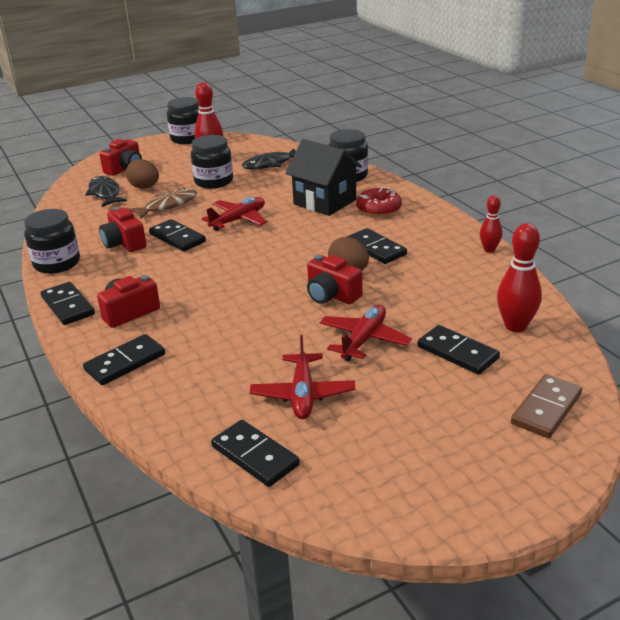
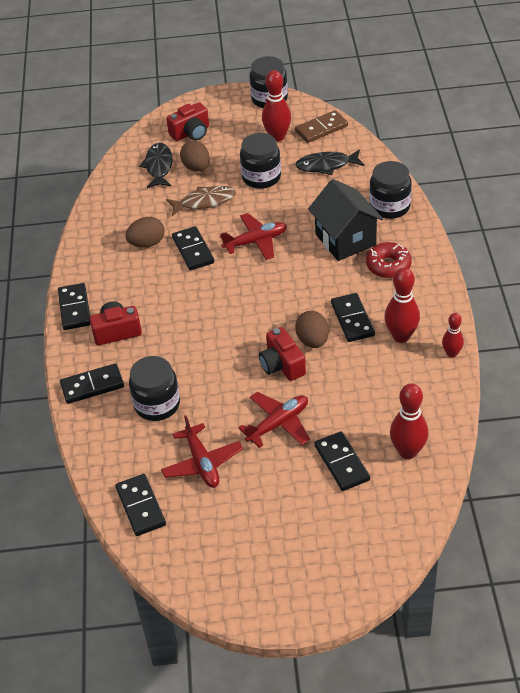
camera: 25 degrees right, 15 degrees up
(57, 263) = (84, 252): black jar -> black jar (157, 404)
(124, 243) = (147, 243): red camera -> brown egg
(303, 394) = (202, 463): red plane -> red plane turned 45 degrees counterclockwise
(432, 249) = (401, 336): none -> red bowling pin
(546, 409) = (369, 541): brown domino -> brown domino (321, 129)

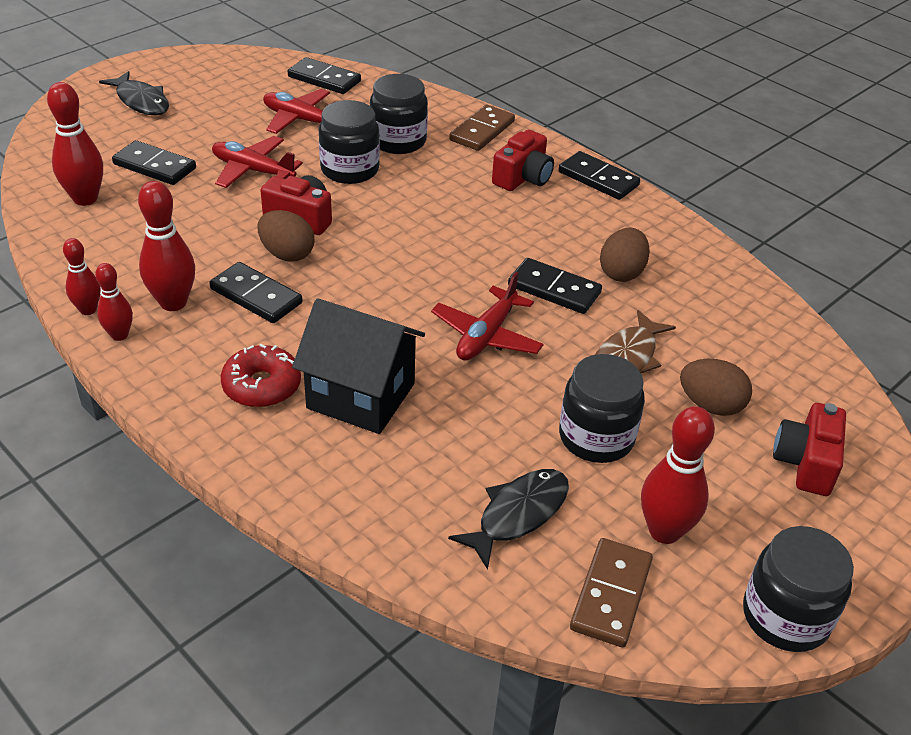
camera: 135 degrees right, 5 degrees down
(92, 386) = (482, 131): black domino -> brown domino
(159, 166) = (763, 380): black fish -> black fish (141, 101)
(278, 424) = (253, 171): red plane -> red plane turned 105 degrees clockwise
(389, 206) = (337, 486): black jar -> black jar (350, 170)
(443, 328) = (119, 335): none -> red bowling pin

